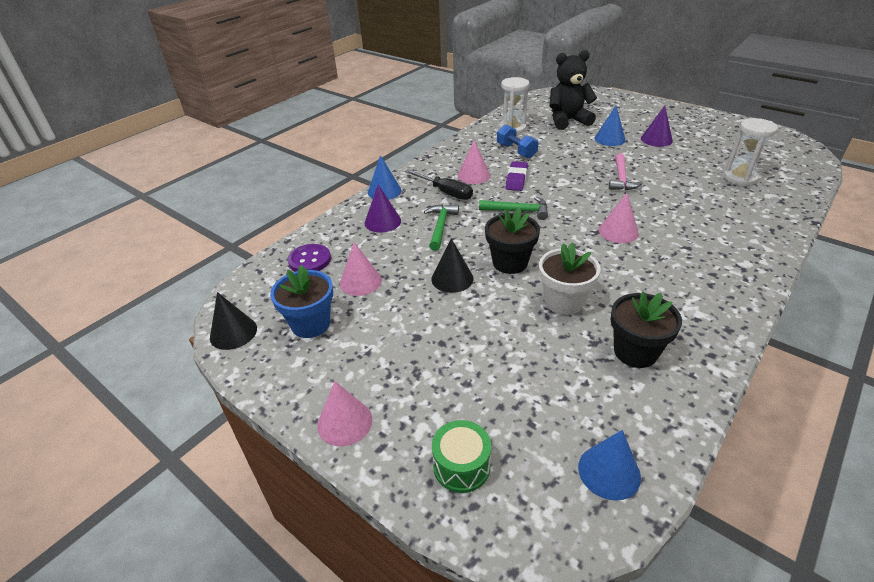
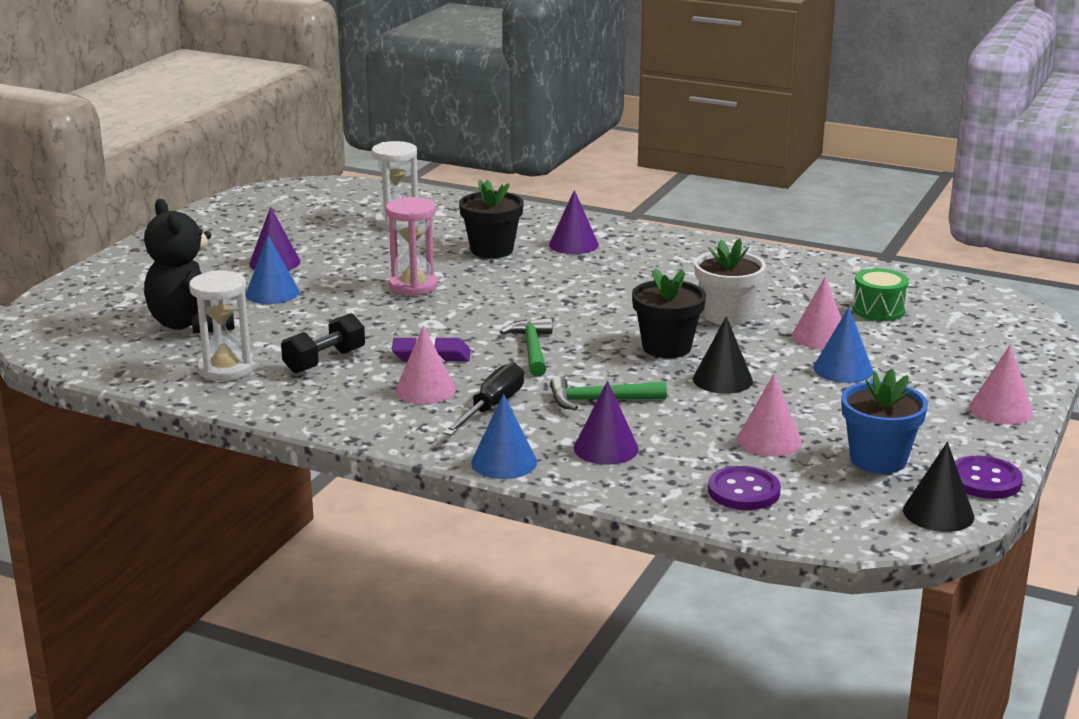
camera: 105 degrees left, 15 degrees down
(253, 370) = (985, 480): none -> purple button
(461, 466) = (993, 349): green drum -> green drum (878, 310)
(516, 151) = (324, 361): blue dumbbell -> black dumbbell
(609, 471) = (940, 294): blue cone -> blue cone (843, 369)
(618, 231) = (561, 289): pink cone -> pink cone (820, 337)
(621, 178) = (413, 286): pink hammer -> pink hourglass
(635, 352) = (785, 283): black flower pot -> black flower pot (491, 250)
(713, 246) = (573, 244): none -> purple cone

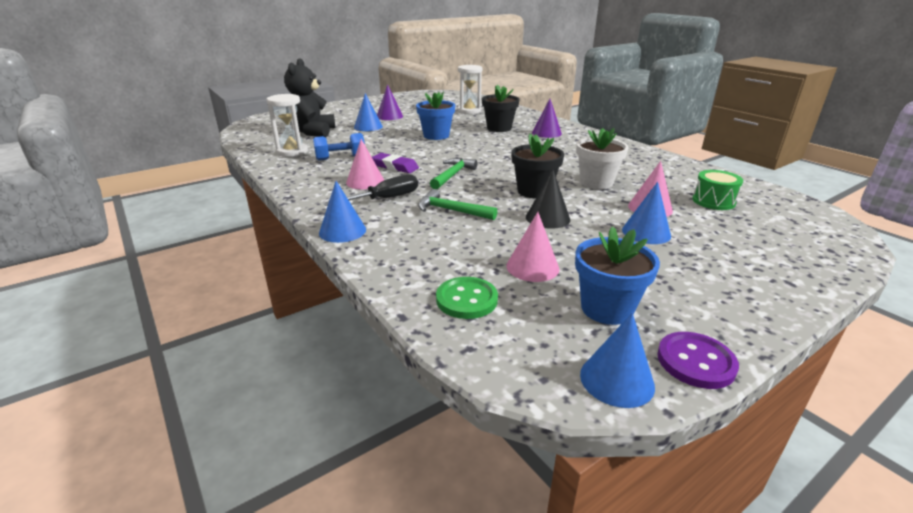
camera: 30 degrees right, 5 degrees up
(324, 361) = (340, 158): black dumbbell -> blue dumbbell
(413, 286) = (436, 136): pink hourglass -> blue flower pot
(606, 448) = (414, 240): purple cone -> none
(743, 491) = (466, 299): purple button -> green button
(938, 513) = (617, 380): black cone -> blue cone
(1001, 410) = (765, 299): pink cone -> none

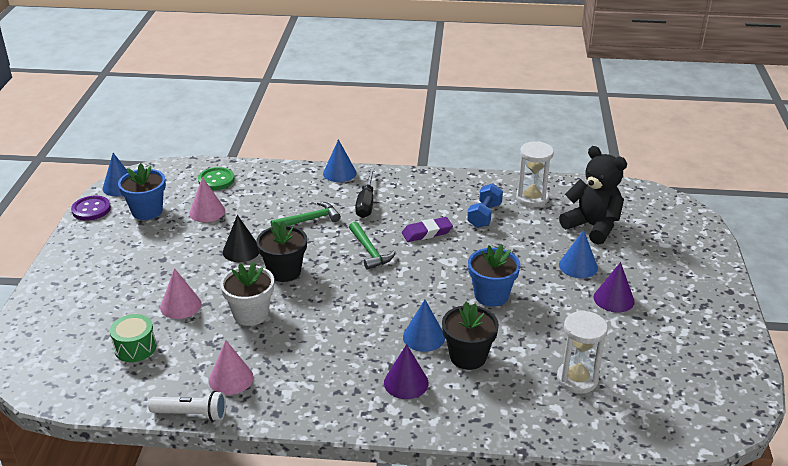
camera: 130 degrees right, 5 degrees up
(365, 181) = (410, 207): pink cone -> pink cone (231, 378)
(646, 232) = (165, 276): blue cone -> blue cone (423, 337)
(691, 163) = (191, 414): none -> white flashlight

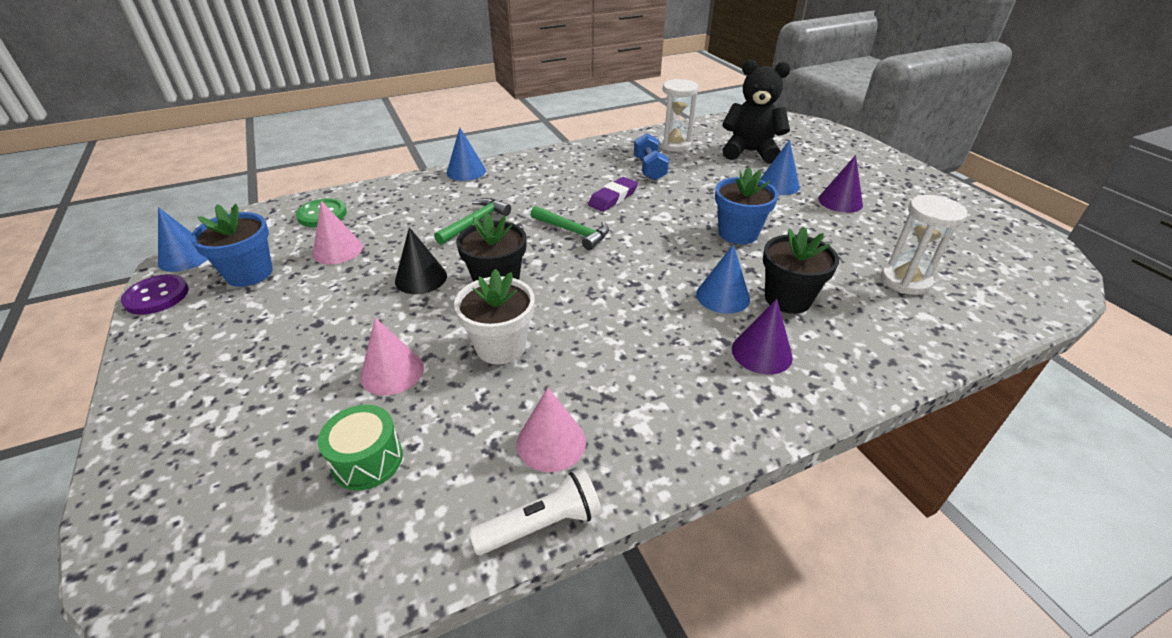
camera: 30 degrees left, 5 degrees up
(366, 203) = (522, 190): black screwdriver -> none

